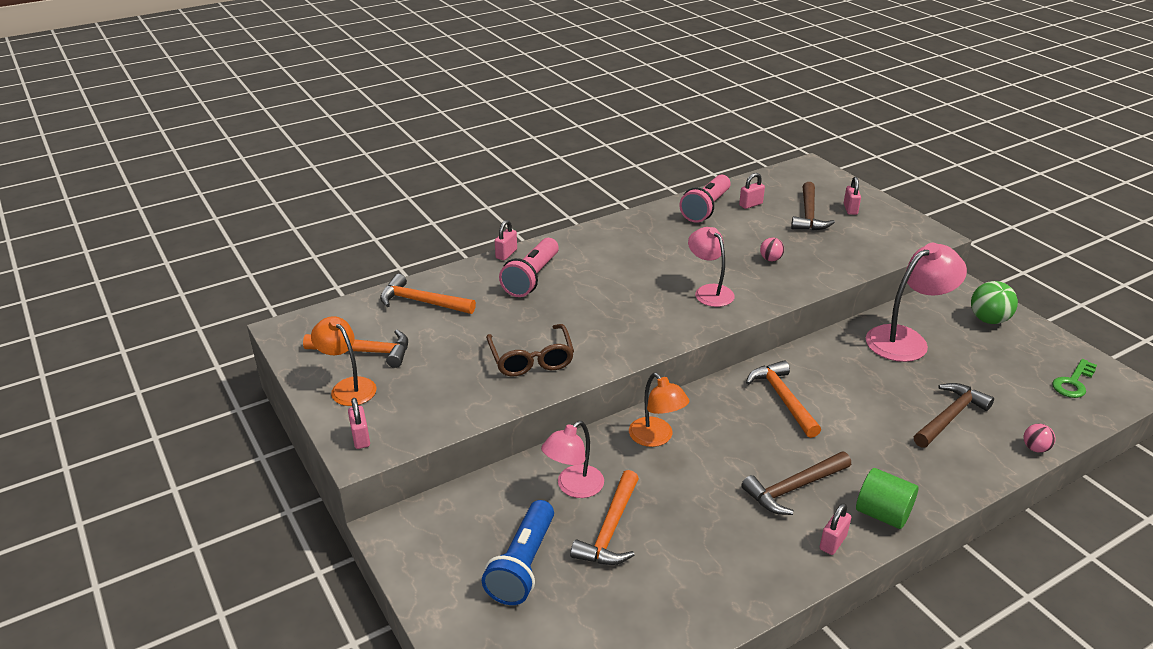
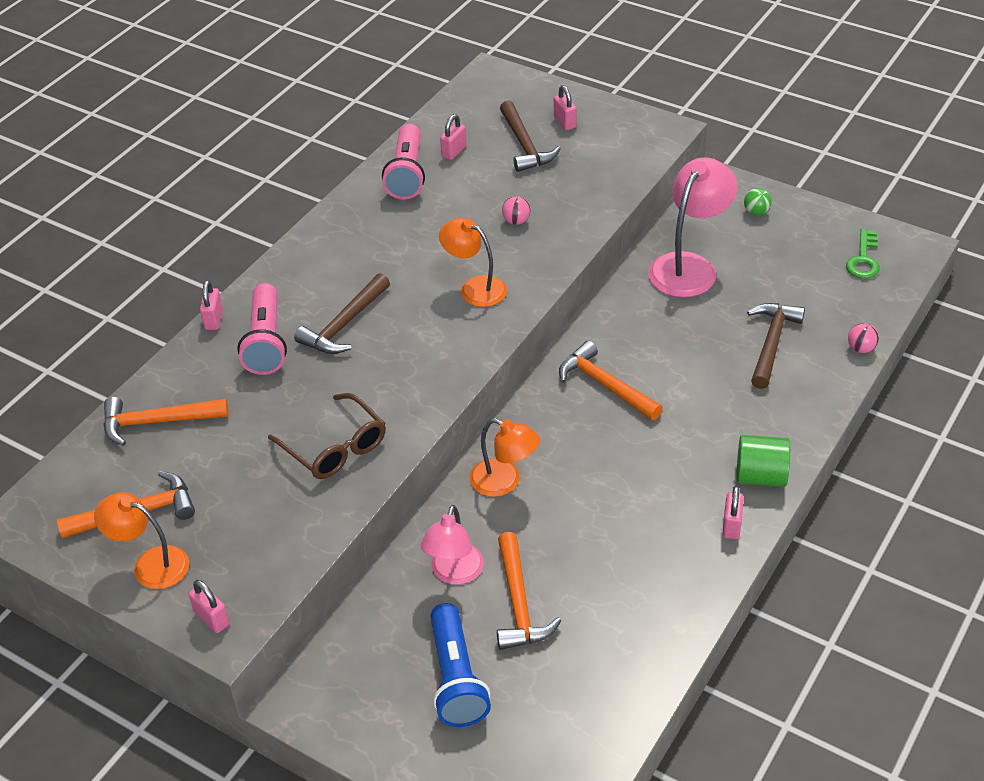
camera: 25 degrees left, 10 degrees up
(709, 291) = (475, 288): pink lamp -> orange lamp
(794, 488) = (668, 483): brown hammer -> brown hammer (345, 324)
(988, 320) = (756, 212): green ball -> green ball, size x0.57

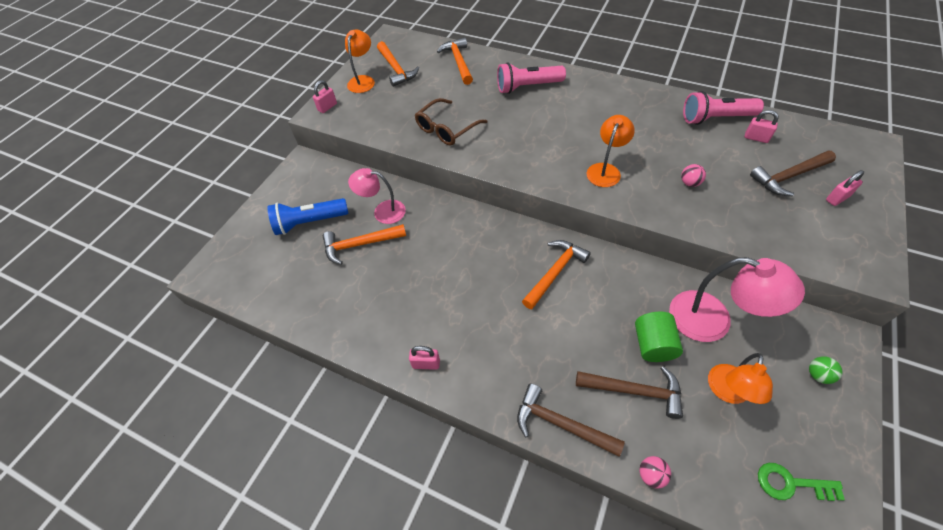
camera: 85 degrees right, 10 degrees up
(213, 319) = (541, 64): pink padlock -> none
(345, 324) = (551, 115): brown hammer -> brown hammer (561, 424)
(504, 482) = (455, 226): orange lamp -> orange lamp (727, 392)
(760, 476) = (477, 384): green cylinder -> green cylinder (653, 345)

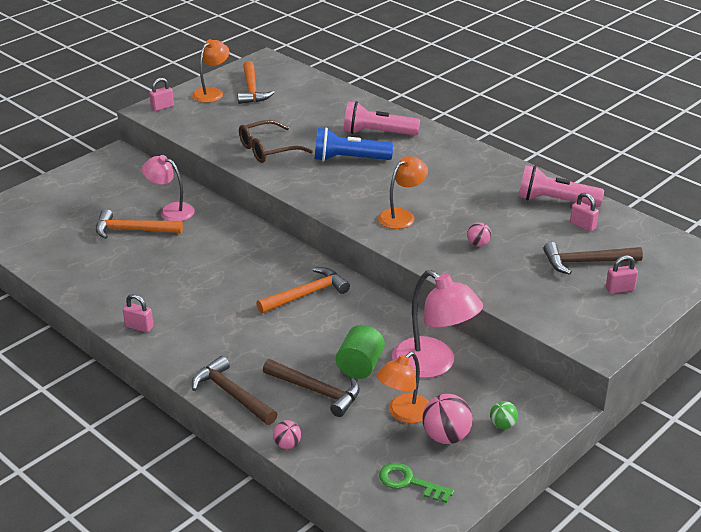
camera: 15 degrees right, 20 degrees down
(309, 222) = (95, 203): blue flashlight -> blue flashlight (349, 159)
(458, 62) = (321, 97): orange hammer -> none
(782, 408) = (446, 437): none -> pink ball

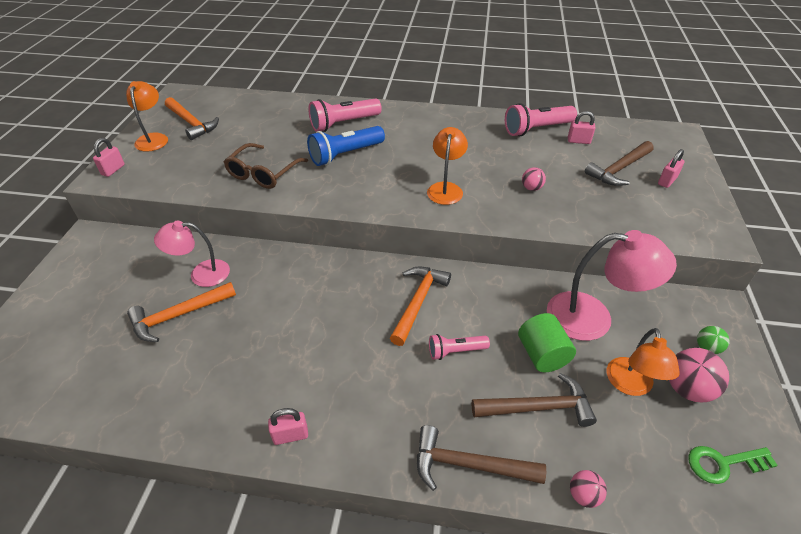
camera: 35 degrees left, 10 degrees up
(297, 335) = (455, 351): none -> pink flashlight

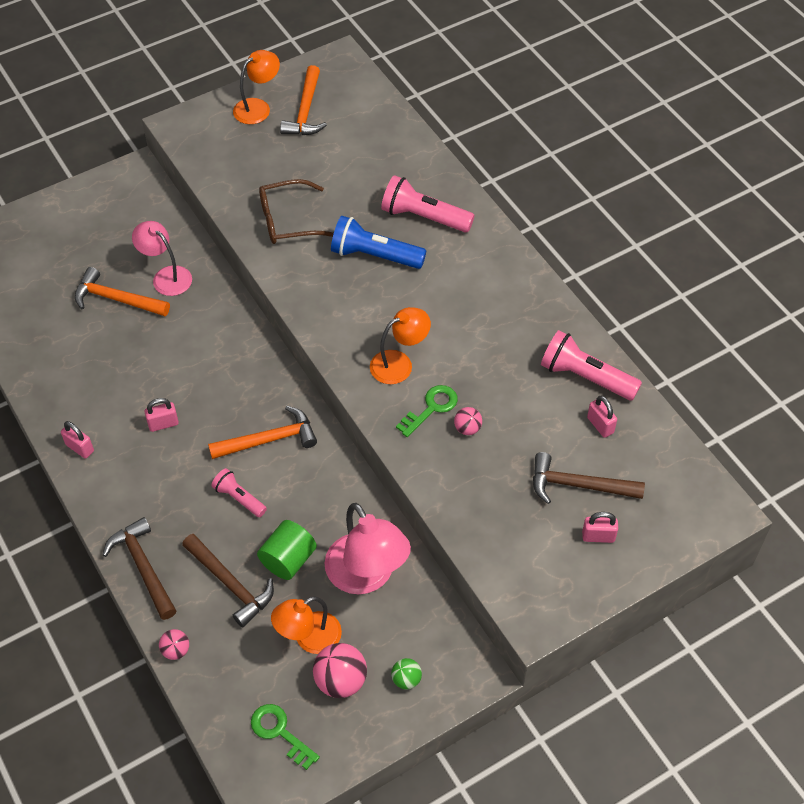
camera: 50 degrees right, 10 degrees up
(113, 170) = (194, 123): pink padlock -> pink padlock (163, 424)
(498, 194) = (431, 408): none -> green key

